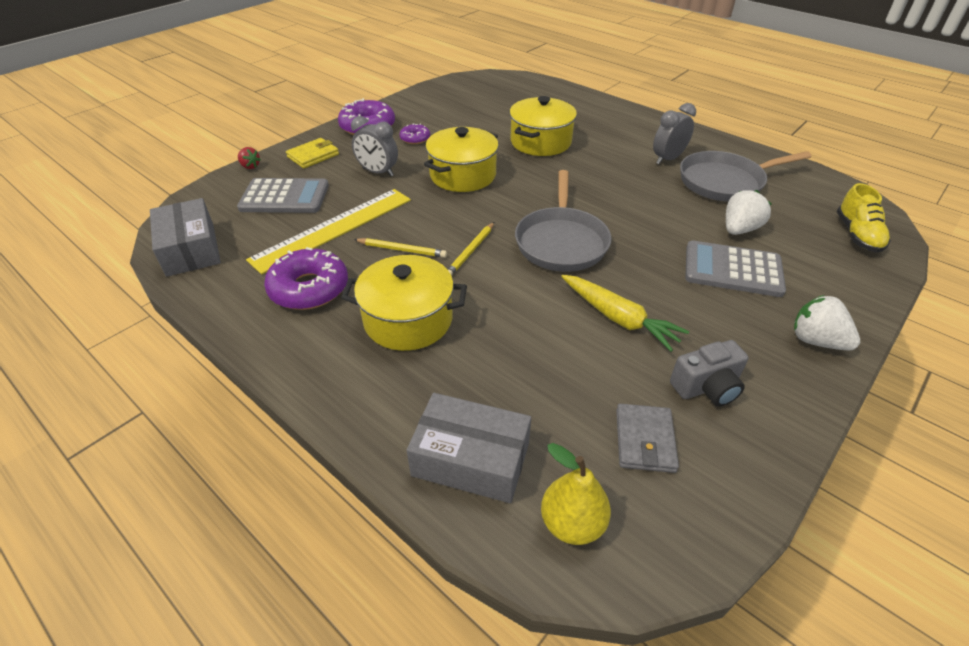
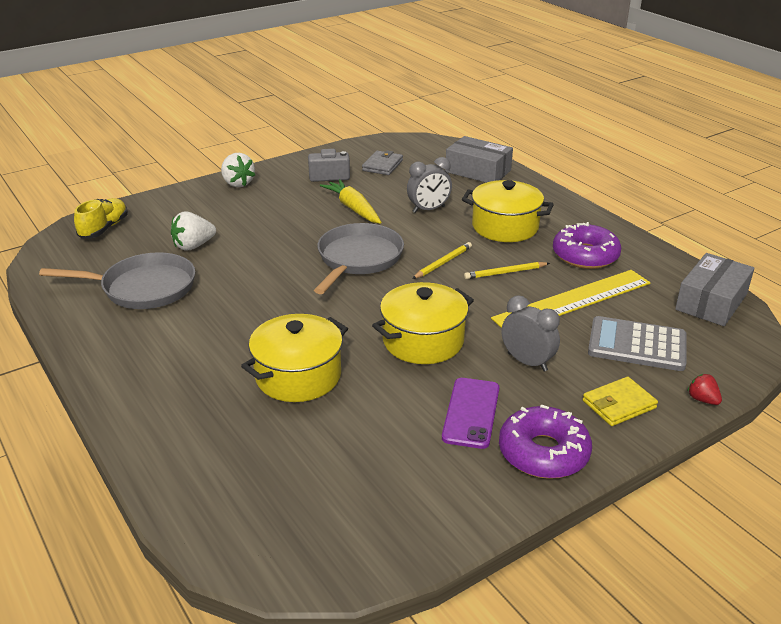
camera: 165 degrees left, 10 degrees down
(190, 249) = (711, 302): grey box -> grey box turned 45 degrees clockwise
(402, 250) = (505, 272): yellow pencil -> yellow pencil turned 45 degrees counterclockwise
(415, 138) = (471, 413): purple donut -> purple phone
(572, 523) = (436, 151): yellow pear -> none
(667, 159) = (167, 324): grey clock -> grey clock (428, 209)
(733, 270) = (239, 222): grey calculator -> none

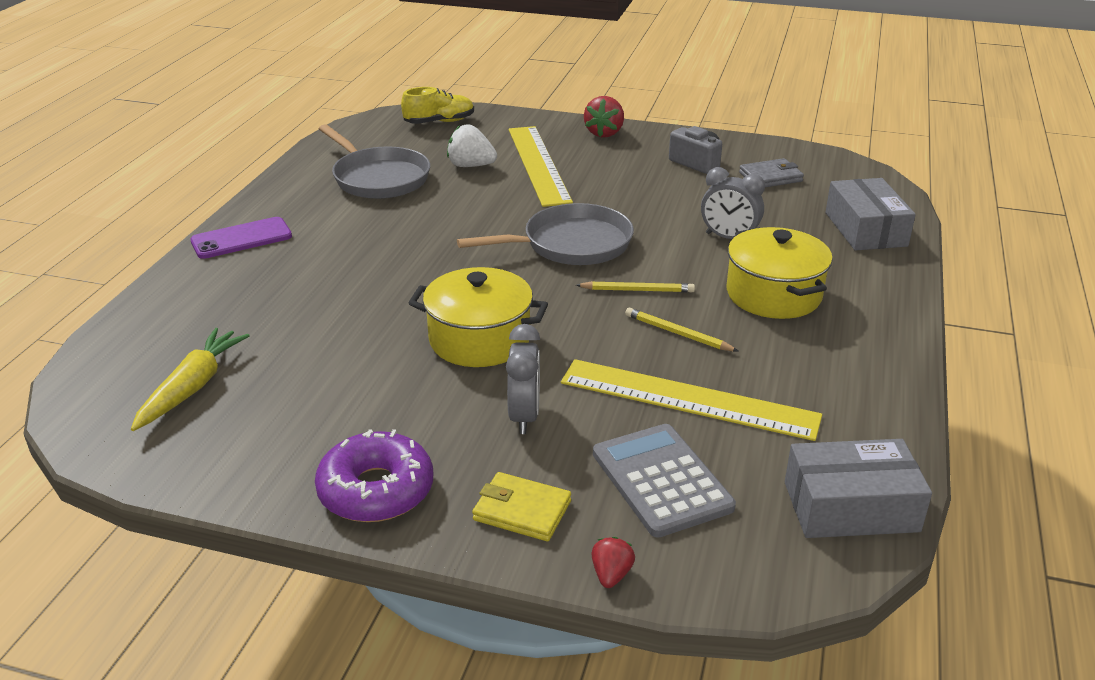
camera: 50 degrees right, 0 degrees up
(237, 183) = (604, 133): white strawberry -> red strawberry
(237, 223) = (538, 164): none -> yellow ruler
(298, 376) = (342, 302): yellow pot -> none
(353, 208) = (658, 201): yellow carrot -> yellow carrot (192, 387)
(471, 413) = (393, 418): purple phone -> purple phone (241, 239)
(585, 255) = (802, 370): purple donut -> none

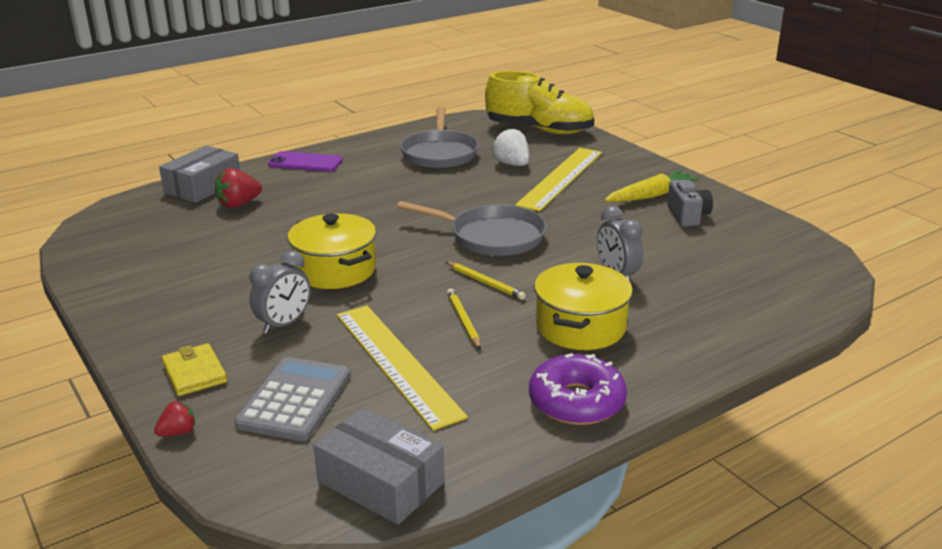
camera: 40 degrees right, 5 degrees down
(192, 387) = (156, 231): yellow carrot -> yellow carrot (651, 196)
(376, 490) = (147, 324): purple donut -> purple donut (576, 401)
(439, 122) = (539, 130): yellow shoe -> yellow shoe, size x1.78
(604, 133) = (649, 172): red strawberry -> red strawberry (238, 204)
(770, 177) = (734, 246): grey wallet -> none
(865, 229) = (750, 313): grey box -> grey box (203, 186)

